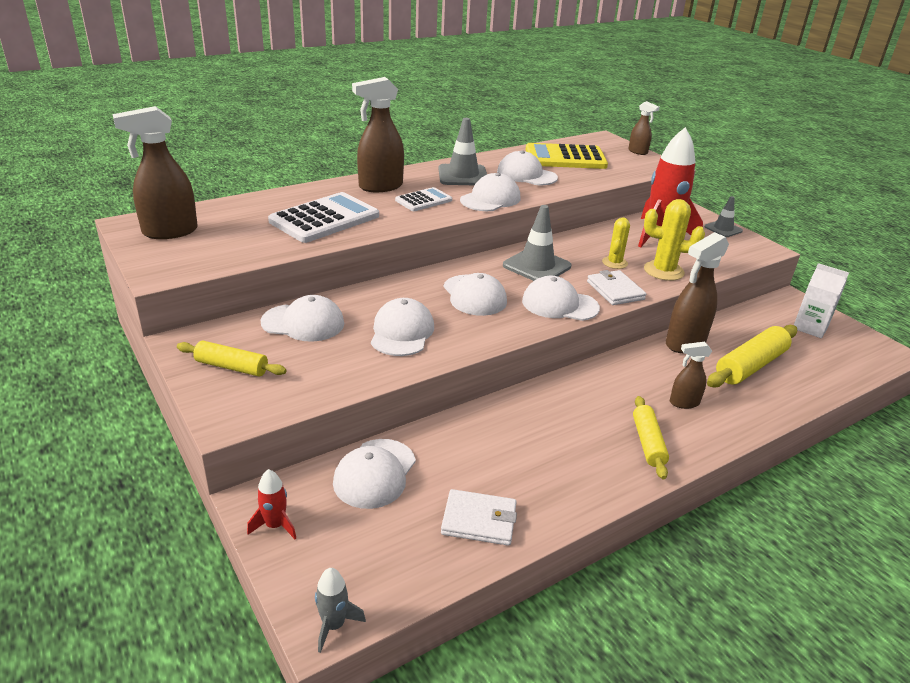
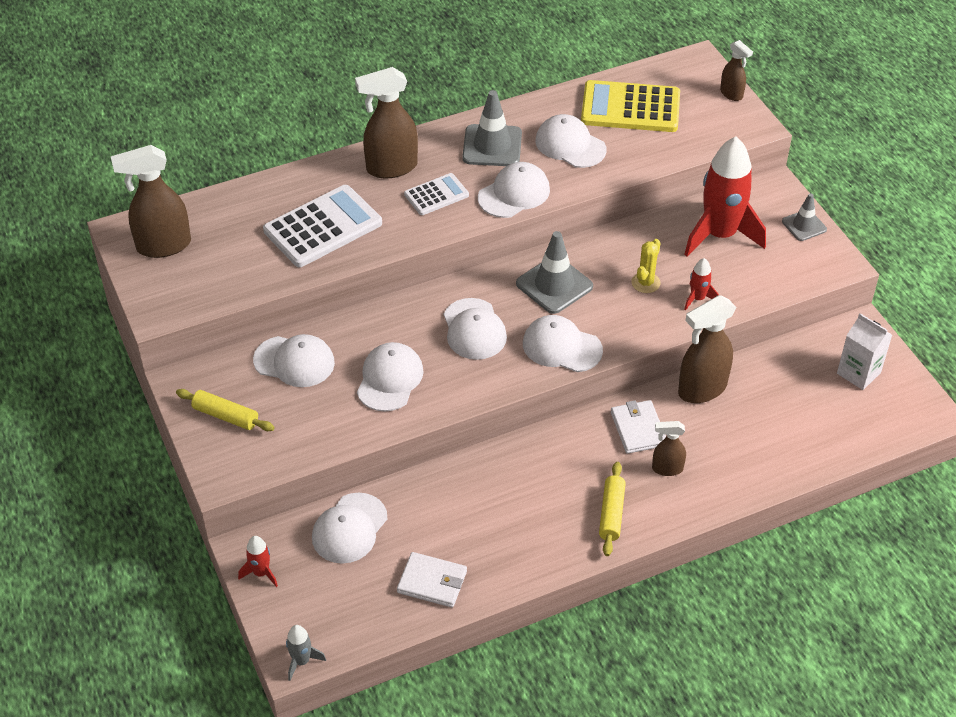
camera: 10 degrees right, 15 degrees up
(615, 290) = (630, 328): white wallet -> white wallet (638, 429)
(663, 271) = (697, 298): yellow cactus -> red rocket
(750, 366) = (760, 424): yellow rolling pin -> none

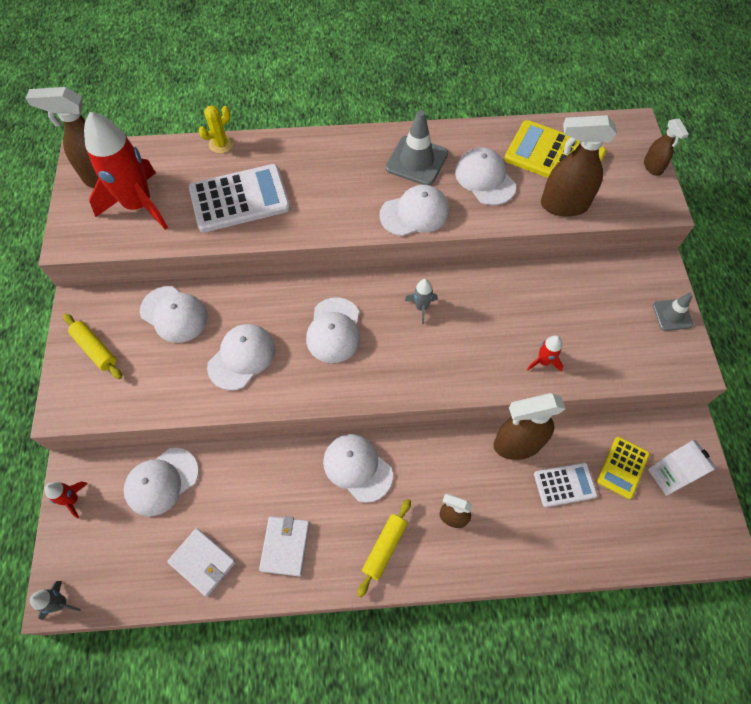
camera: 20 degrees right, 15 degrees up
(391, 168) = (322, 158): brown spray bottle -> brown spray bottle (563, 205)
(436, 195) = (348, 195): white calculator -> white calculator (564, 485)
(554, 285) = (421, 307): grey traffic cone -> grey rocket
(561, 347) = (401, 373): white cap -> white cap (357, 467)
(638, 429) = (444, 466): white wallet -> white wallet (285, 546)
(645, 283) = (503, 330): yellow cactus -> yellow cactus (221, 144)
(720, 235) = (589, 301): red rocket -> red rocket (138, 205)
(812, 379) = (622, 467): none -> yellow calculator

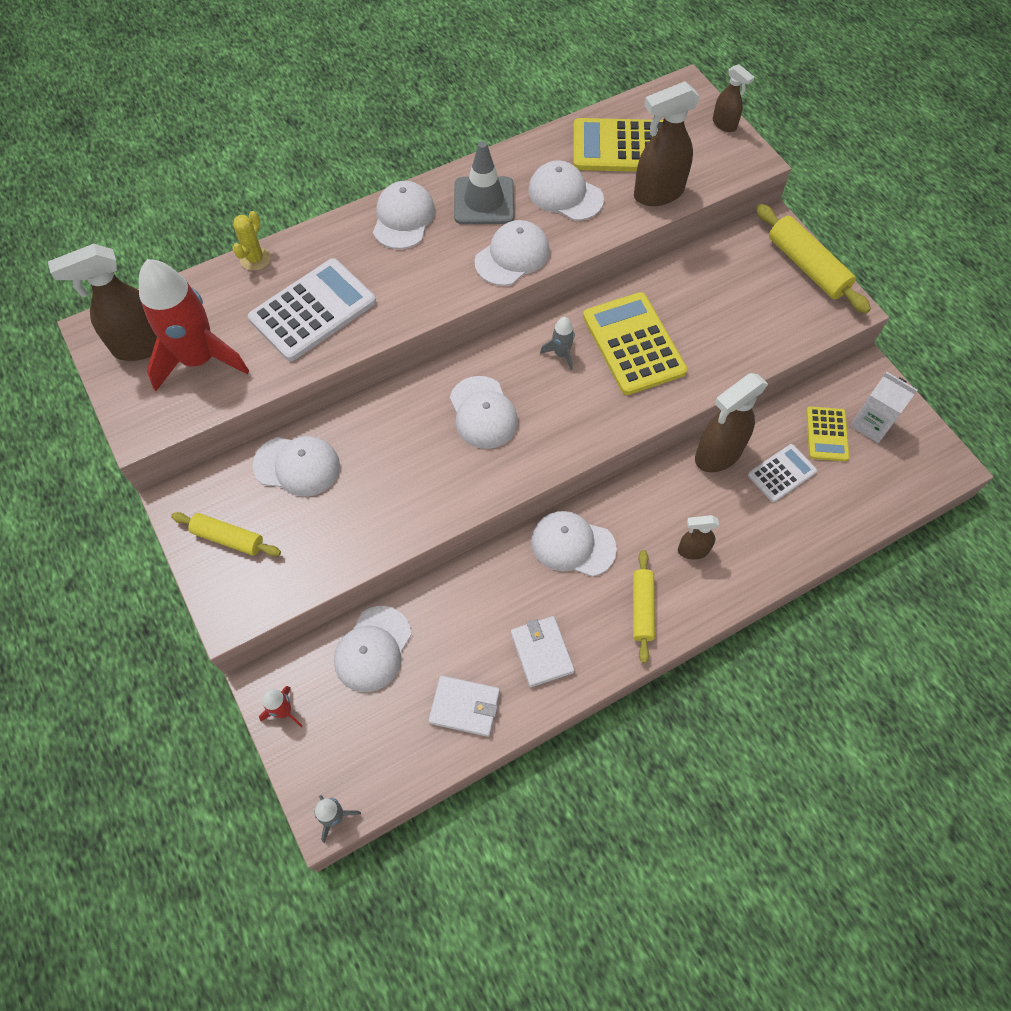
camera: 25 degrees left, 0 degrees up
(242, 357) = (400, 479): white cap -> white cap (403, 218)
(485, 323) = (633, 344): none -> yellow calculator
(543, 361) = (710, 359): red rocket -> none
(672, 315) = (807, 266): grey traffic cone -> yellow rolling pin

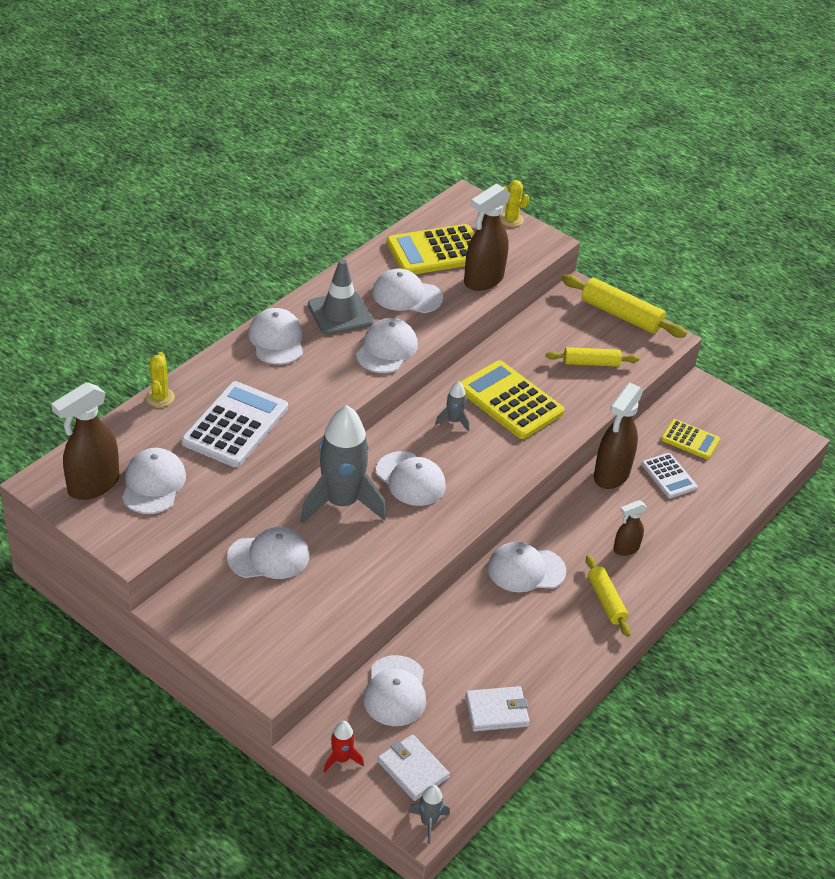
camera: 25 degrees left, 20 degrees down
(199, 359) = (153, 484): red rocket -> white cap
(228, 538) = (237, 625): yellow rolling pin -> yellow rolling pin (591, 363)
(399, 422) = (341, 503): none -> grey rocket
(541, 652) = (540, 654): white wallet -> white wallet (413, 769)
(724, 124) = (511, 220): brown spray bottle -> yellow cactus
(782, 473) = (669, 476): white calculator -> white calculator turned 120 degrees clockwise
(826, 434) = (690, 440): yellow calculator -> yellow calculator turned 45 degrees counterclockwise
(871, 424) = (721, 424): white carton -> none

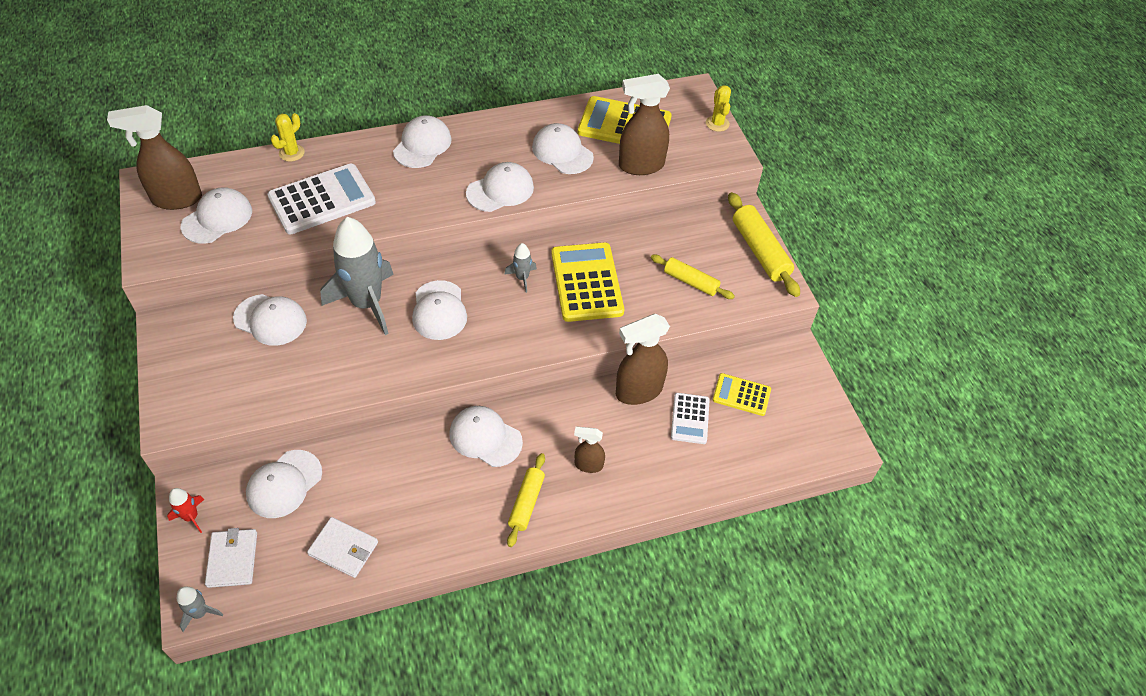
camera: 35 degrees right, 10 degrees up
(340, 313) = (493, 144): grey traffic cone -> none
(690, 440) = (741, 395): yellow calculator -> yellow calculator turned 135 degrees clockwise

